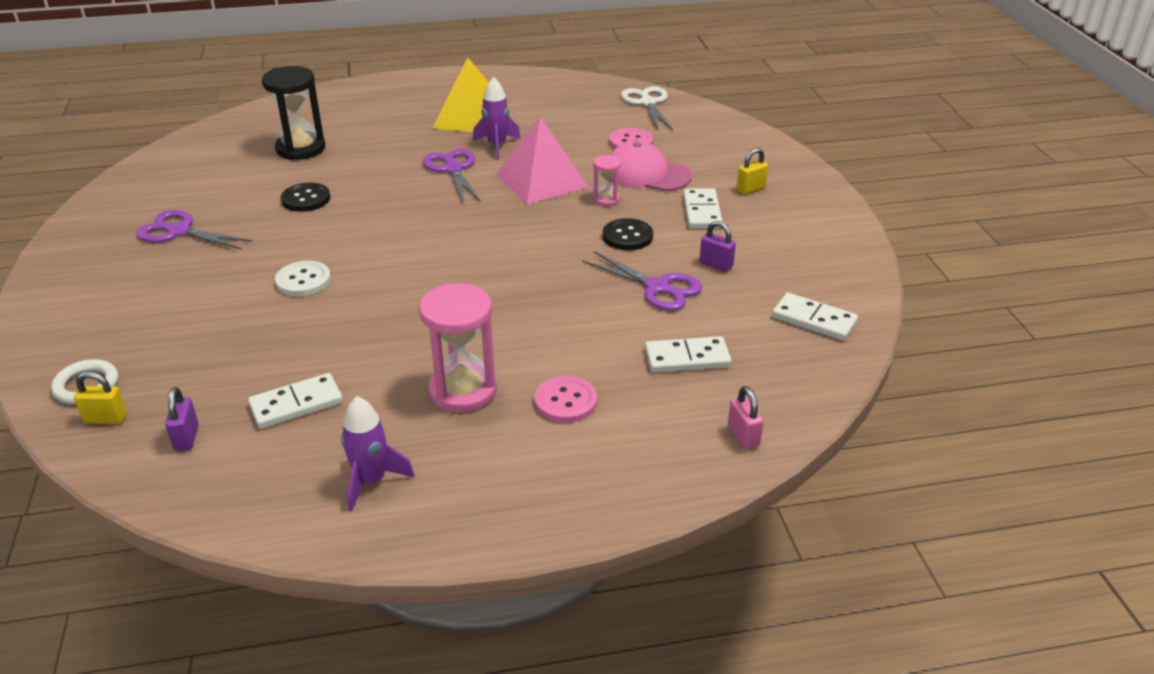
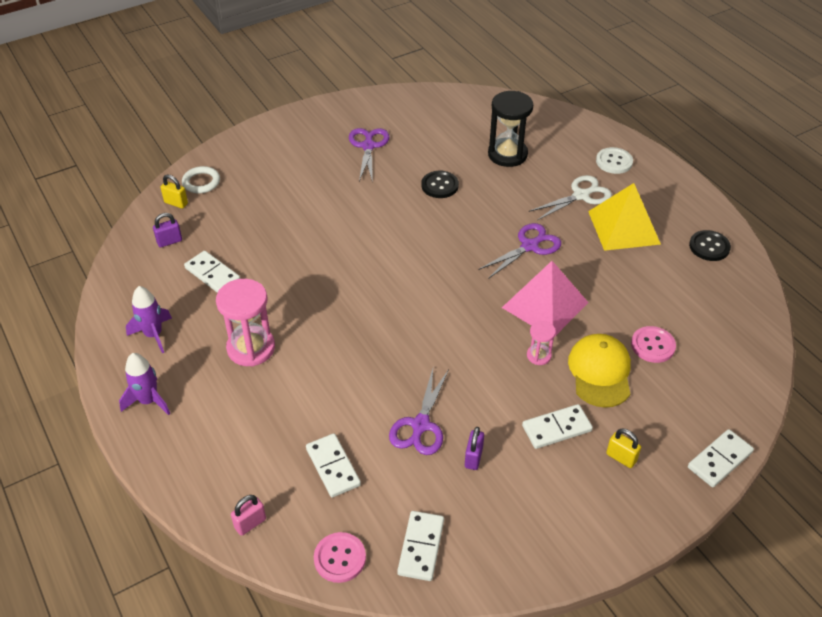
camera: 70 degrees right, 10 degrees up
(106, 419) = (176, 203): yellow padlock -> yellow padlock turned 45 degrees counterclockwise
(303, 280) = (339, 225): white button -> white button (614, 162)
(497, 145) = (585, 259): purple rocket -> purple rocket (148, 401)
(566, 401) = (257, 407): pink button -> pink button (340, 558)
(627, 236) = (487, 386): black button -> black button (709, 247)
(646, 174) = (600, 372): pink cap -> yellow cap
(647, 103) = (742, 338): white scissors -> white scissors (581, 196)
(772, 147) = (719, 460): none -> white domino

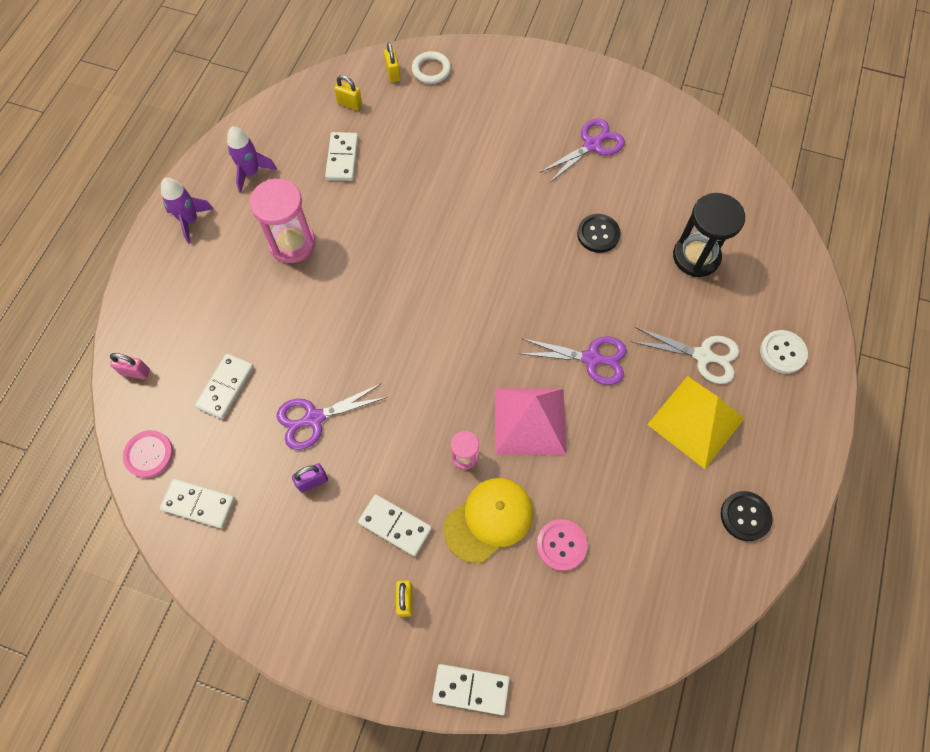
camera: 50 degrees right, 20 degrees up
(169, 241) = (349, 104): purple padlock -> yellow padlock
(421, 547) = (199, 504): white domino -> white domino turned 45 degrees clockwise

